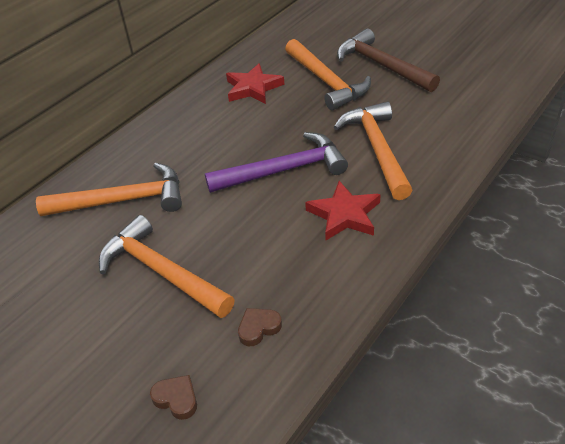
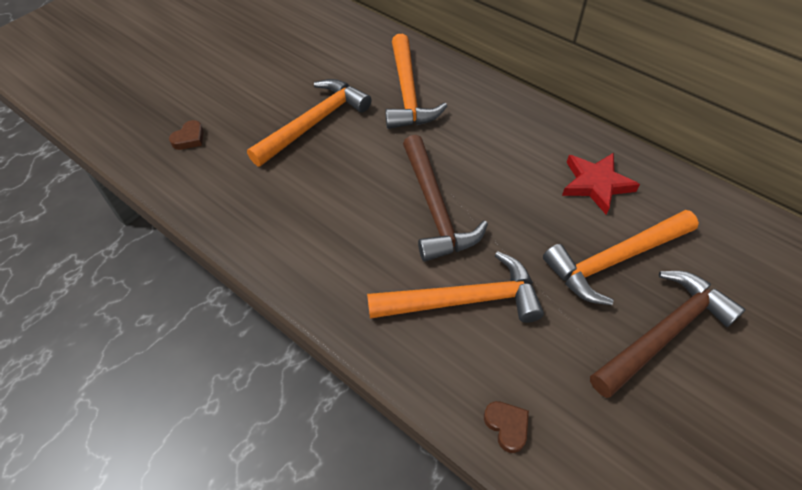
camera: 90 degrees right, 10 degrees up
(258, 328) = (235, 184): brown heart -> brown heart (507, 426)
(284, 170) = (435, 209): purple hammer -> brown hammer
(344, 215) = (356, 256): red star -> none

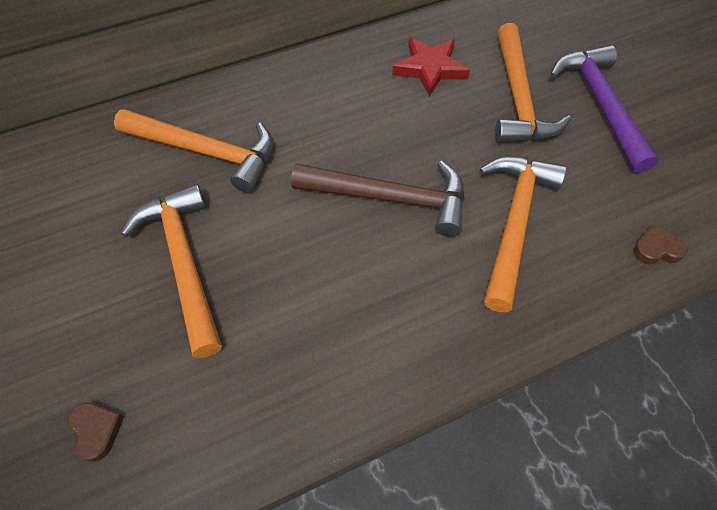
camera: 65 degrees left, 5 degrees up
(664, 333) = (600, 104): brown hammer -> purple hammer

